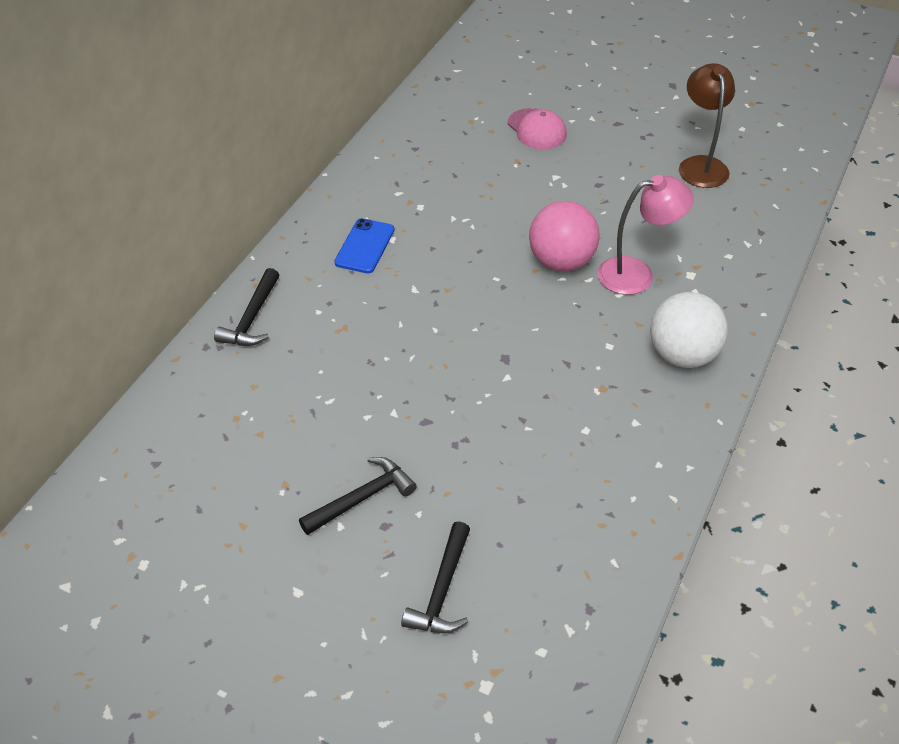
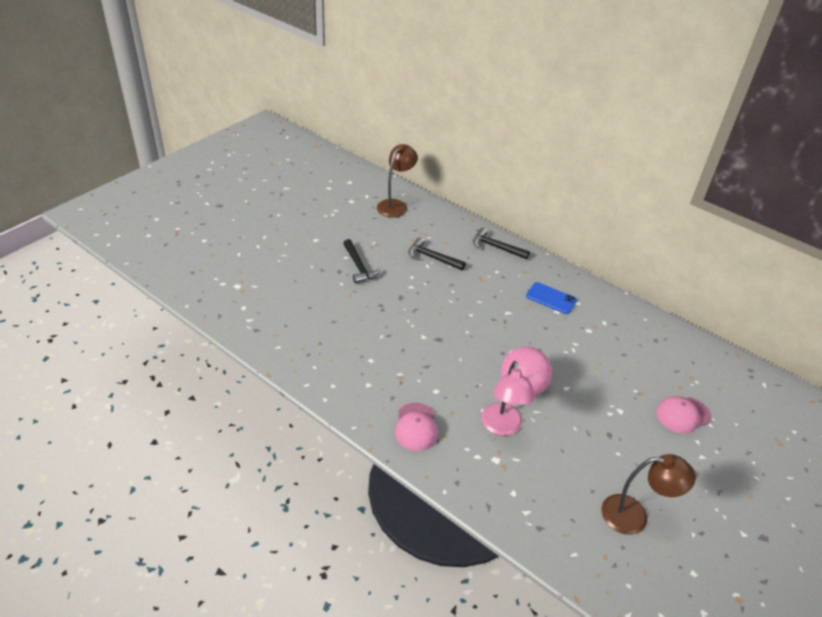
camera: 100 degrees right, 5 degrees down
(146, 483) = (395, 205): none -> brown lamp
(442, 590) = (293, 282): black hammer -> black hammer (432, 257)
(682, 355) = (416, 427): white ball -> pink cap

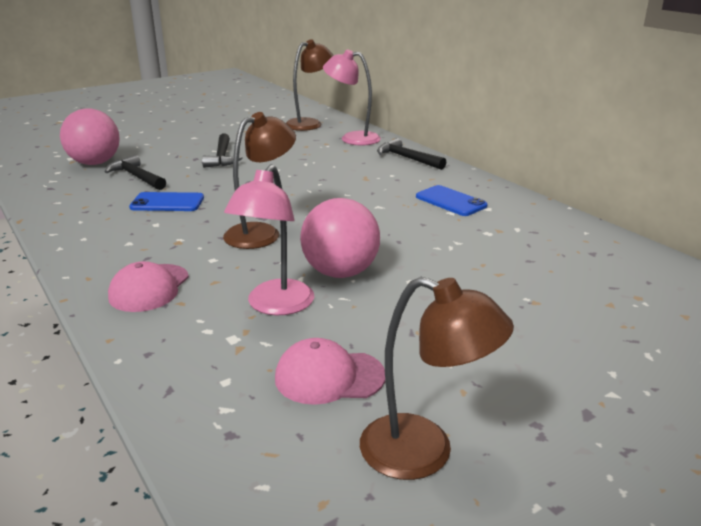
camera: 20 degrees right, 15 degrees down
(264, 290) = (95, 163): none -> pink ball
(360, 333) = (167, 203): none -> blue phone
(432, 257) = (318, 159): black hammer -> black hammer (137, 177)
(441, 224) = (352, 138): none -> pink lamp
(449, 356) = (261, 233): none -> brown lamp
(683, 415) = (599, 336): pink cap -> pink cap (329, 377)

